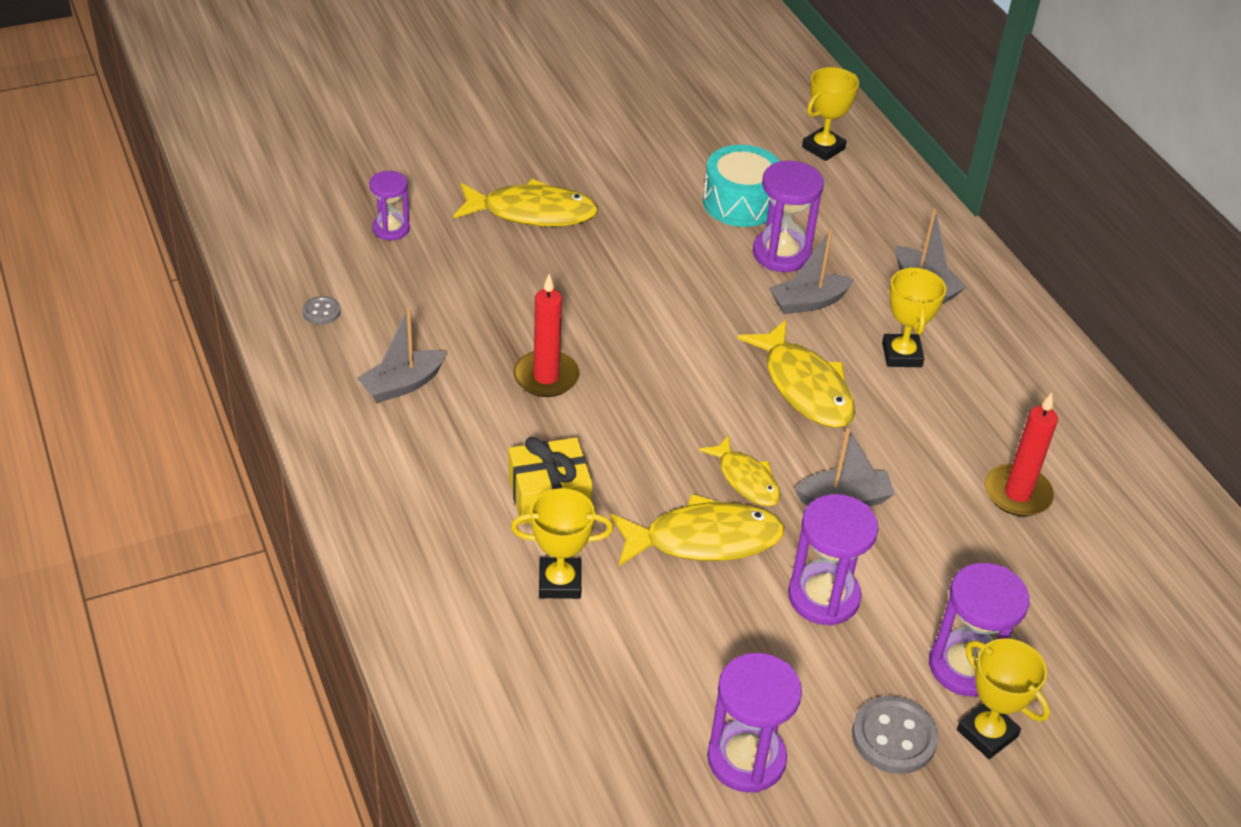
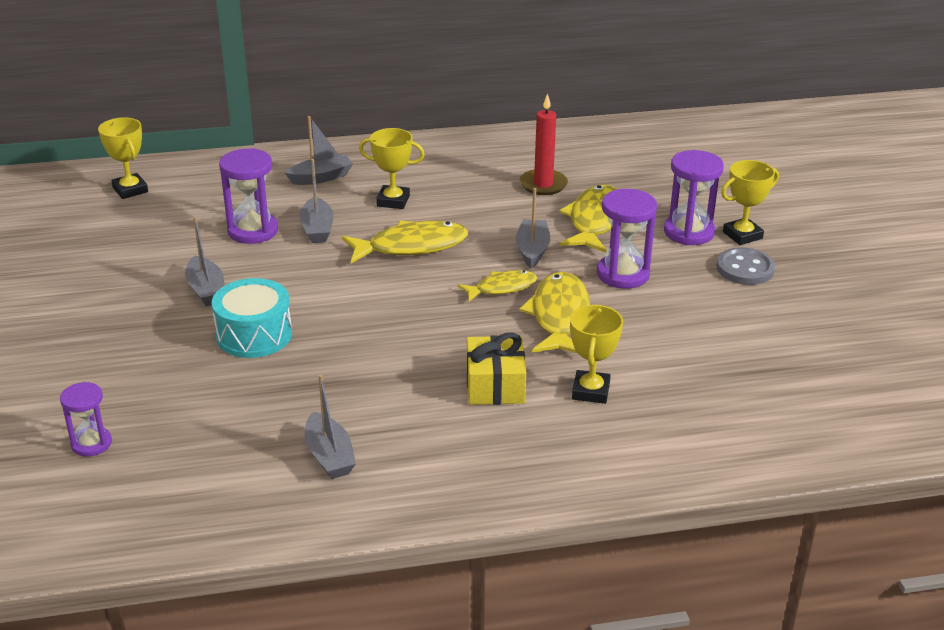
camera: 75 degrees left, 10 degrees down
(321, 312) = (198, 503): grey button -> none
(532, 213) = (121, 351): yellow fish -> yellow fish (595, 221)
(546, 377) = (352, 369): red candle -> none
(653, 244) = (206, 290): none -> grey boat
(740, 203) = (176, 239): turquoise drum -> turquoise drum (254, 335)
(746, 759) = (762, 329): purple hourglass -> none

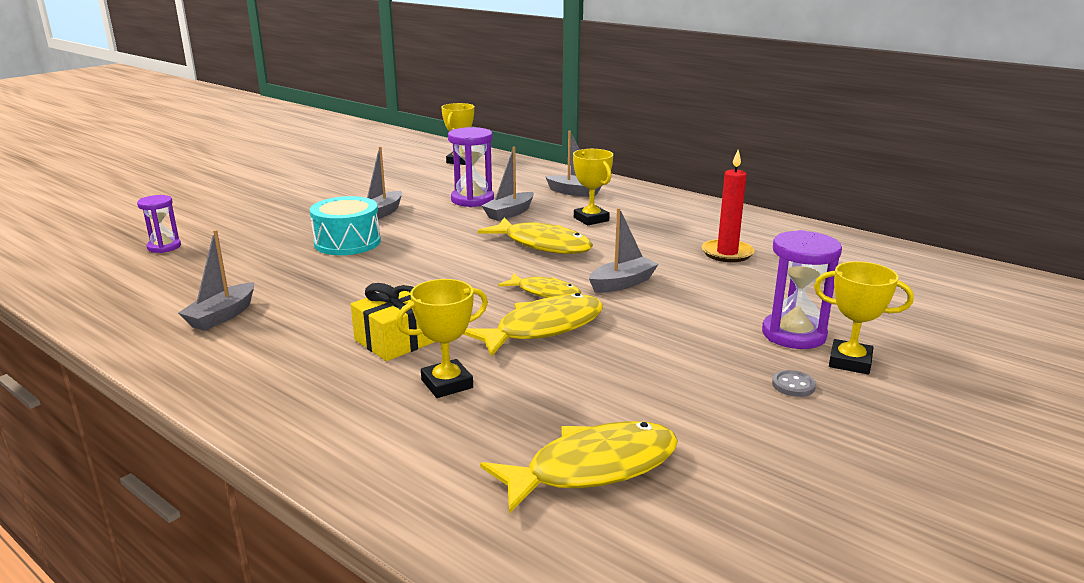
camera: 50 degrees right, 10 degrees down
(595, 221) = (719, 290): yellow fish -> yellow fish (593, 468)
(623, 274) = (660, 331): purple hourglass -> none
(745, 269) = (793, 385): grey button -> grey button, size x0.55

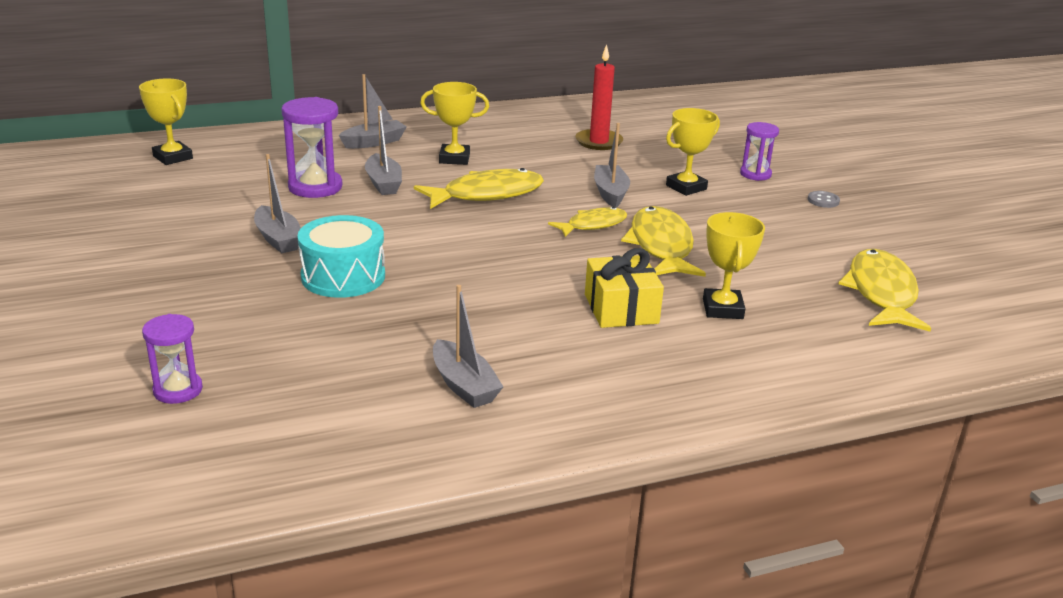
camera: 60 degrees left, 5 degrees up
(793, 334) = (755, 174): purple hourglass -> purple hourglass, size x0.63
(850, 362) = (807, 175): yellow trophy -> yellow trophy (686, 187)

